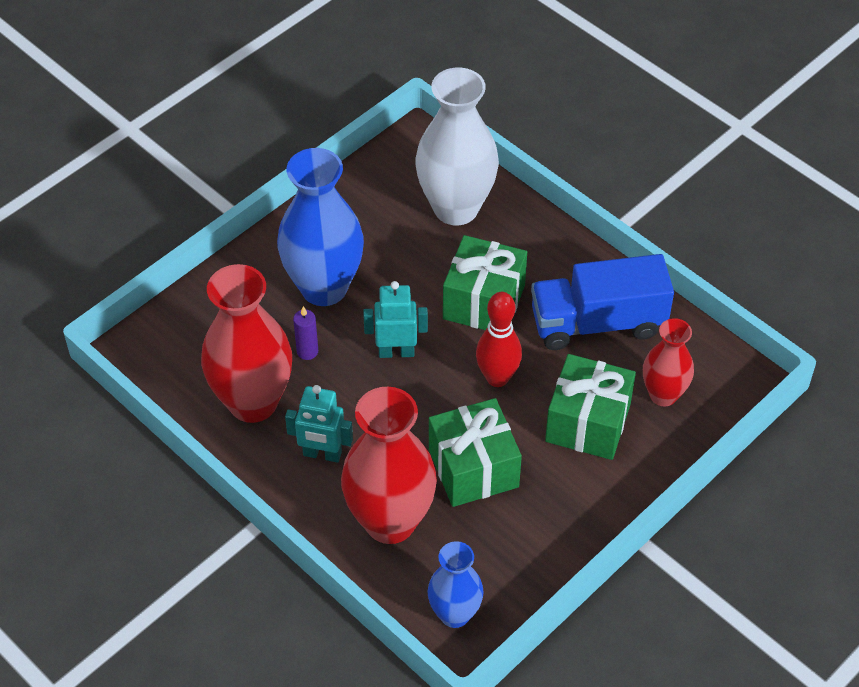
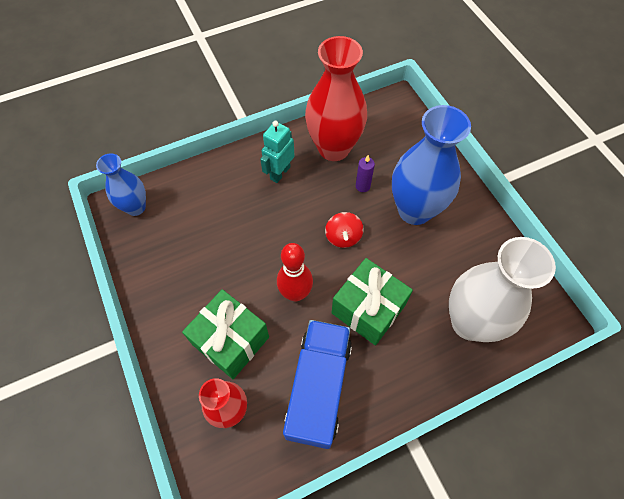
camera: 110 degrees right, 10 degrees up
(390, 521) = (215, 194): red vase -> none
(396, 352) = (343, 237): turquoise robot -> red spinning top
(473, 468) = (230, 252): green gift -> none

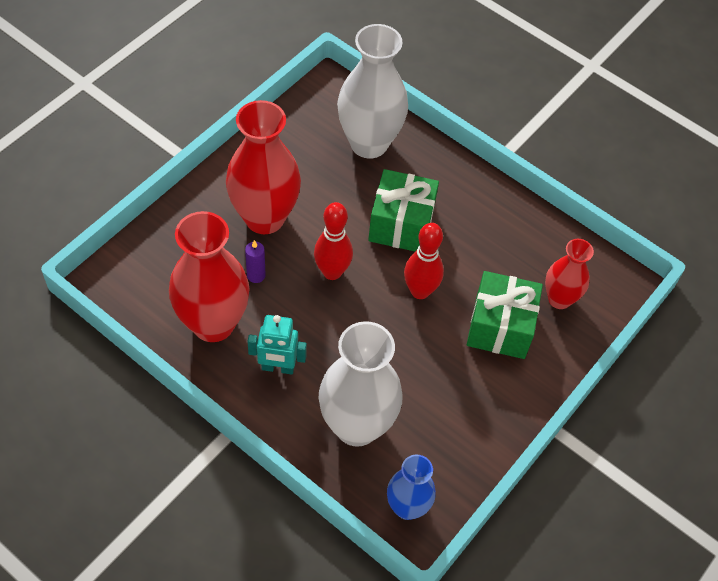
camera: 120 degrees left, 5 degrees down
(209, 202) = (356, 426): none -> white vase
(318, 388) = (498, 238): blue truck -> none
(343, 237) = (332, 272): red spinning top -> red bowling pin
(414, 210) = (264, 218): blue vase -> red vase

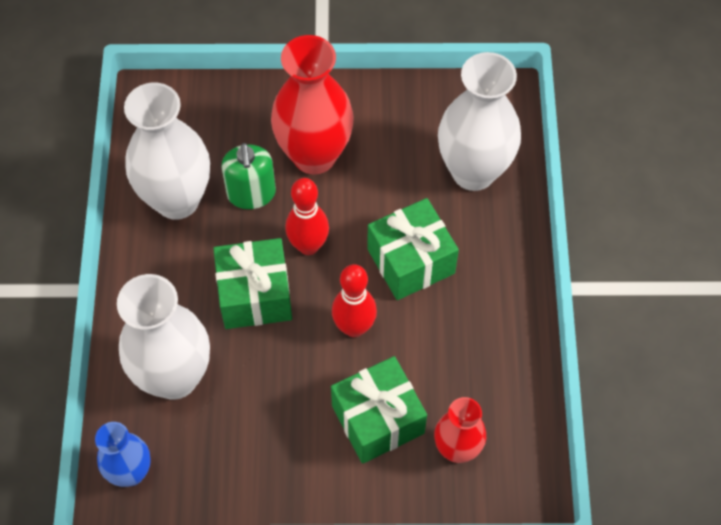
camera: 55 degrees right, 5 degrees up
(213, 323) = (177, 200): red vase -> white vase
(256, 275) = (251, 193): purple candle -> green soap dispenser
(278, 367) = (178, 277): turquoise robot -> none
(339, 330) = (255, 295): none -> green gift

